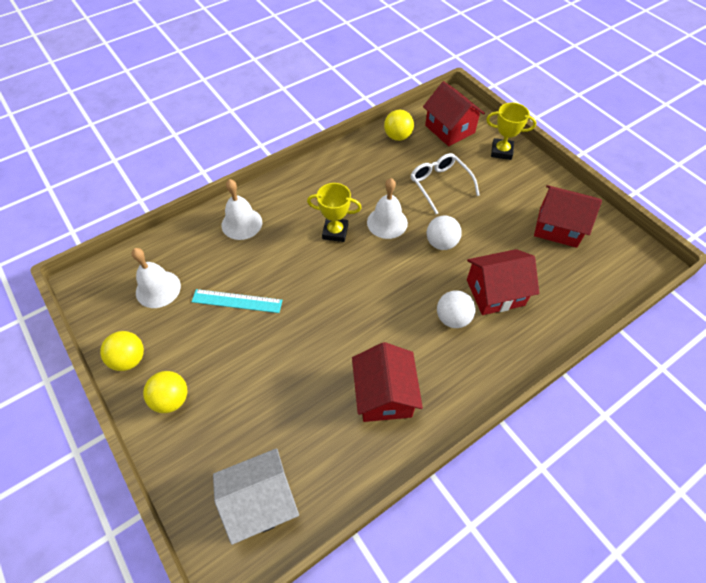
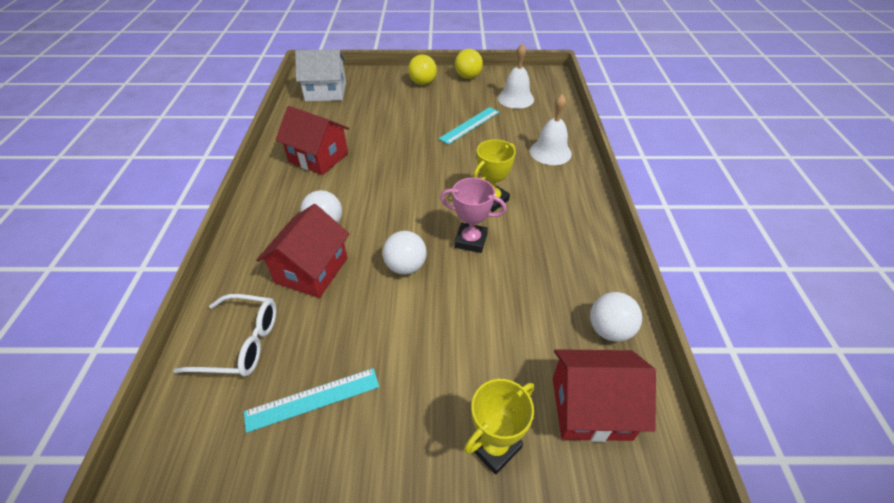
camera: 125 degrees right, 10 degrees down
(261, 501) = (326, 92): white house -> white house turned 75 degrees clockwise
(387, 222) = (470, 240): white bell -> pink trophy
(398, 136) = (609, 330): yellow ball -> white ball
(439, 184) = (488, 319): white glasses -> white glasses (242, 343)
(558, 227) = (313, 399): red house -> turquoise ruler

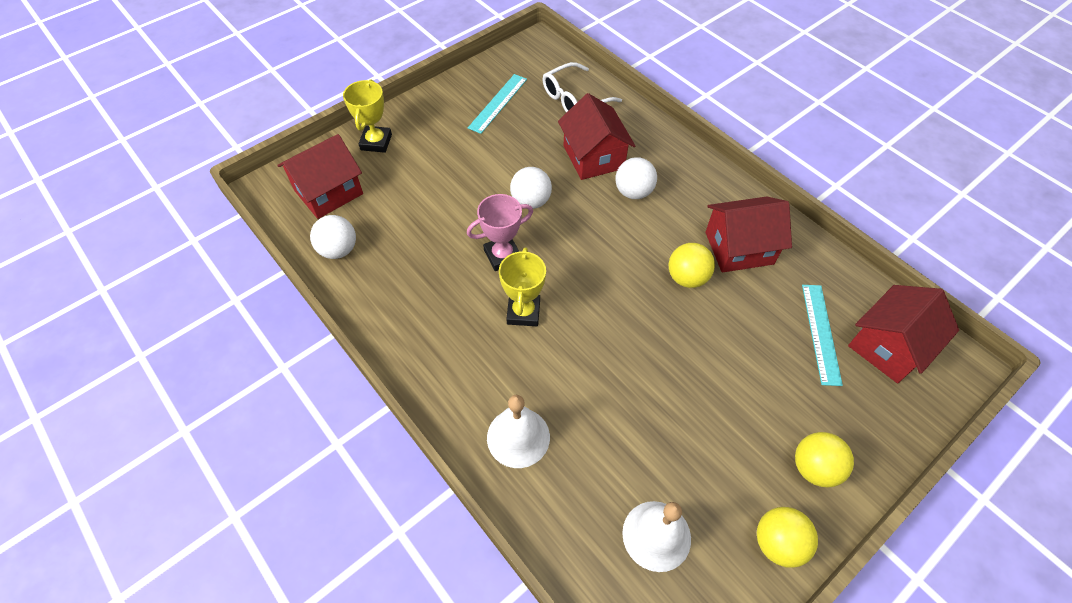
camera: 140 degrees right, 10 degrees up
(326, 92) = (888, 346): white house -> red house
(370, 162) = (687, 278): none -> yellow ball
(469, 125) = (655, 417): turquoise ruler -> turquoise ruler (821, 333)

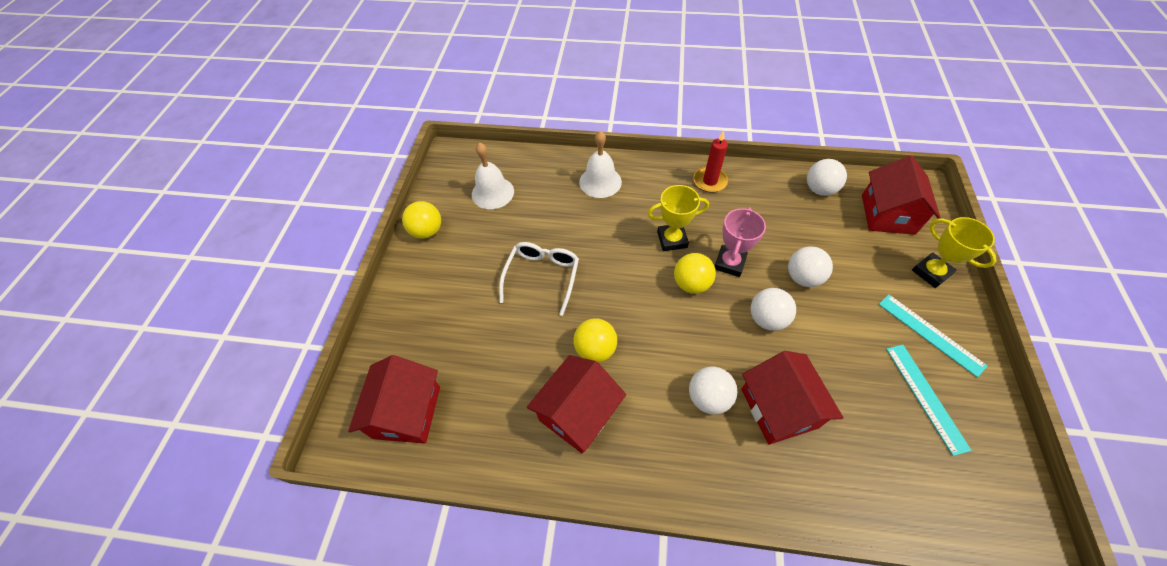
camera: 140 degrees right, 0 degrees up
(413, 338) = (710, 181): none -> red candle
(464, 204) = (803, 277): none -> white ball
(523, 312) = (672, 239): yellow trophy -> yellow trophy turned 60 degrees counterclockwise
(573, 99) = (882, 469): white glasses -> white glasses (542, 276)
(593, 157) = (779, 408): red house -> red house turned 45 degrees clockwise
(814, 468) = (425, 282): yellow ball -> yellow ball (691, 284)
(821, 333) = (465, 382): turquoise ruler -> turquoise ruler (930, 334)

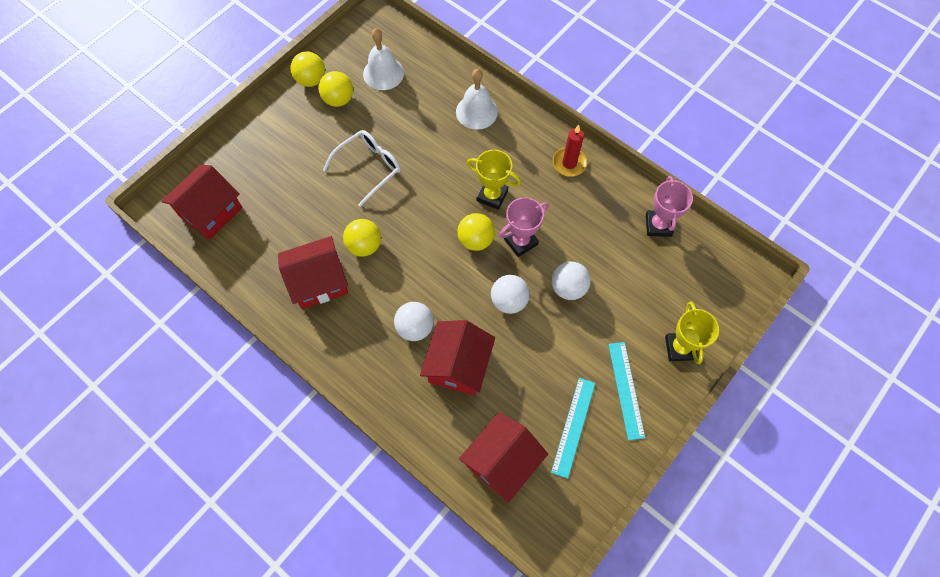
camera: 30 degrees right, 10 degrees up
(467, 234) = (338, 99): none -> yellow ball
(819, 189) = (658, 225): white ball -> pink trophy
(887, 214) = (696, 281): red house -> red house (502, 461)

